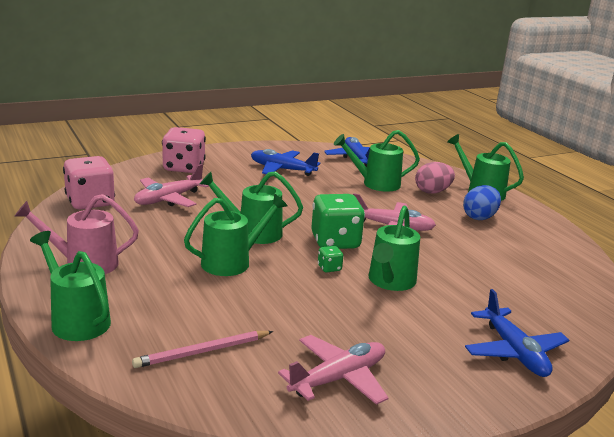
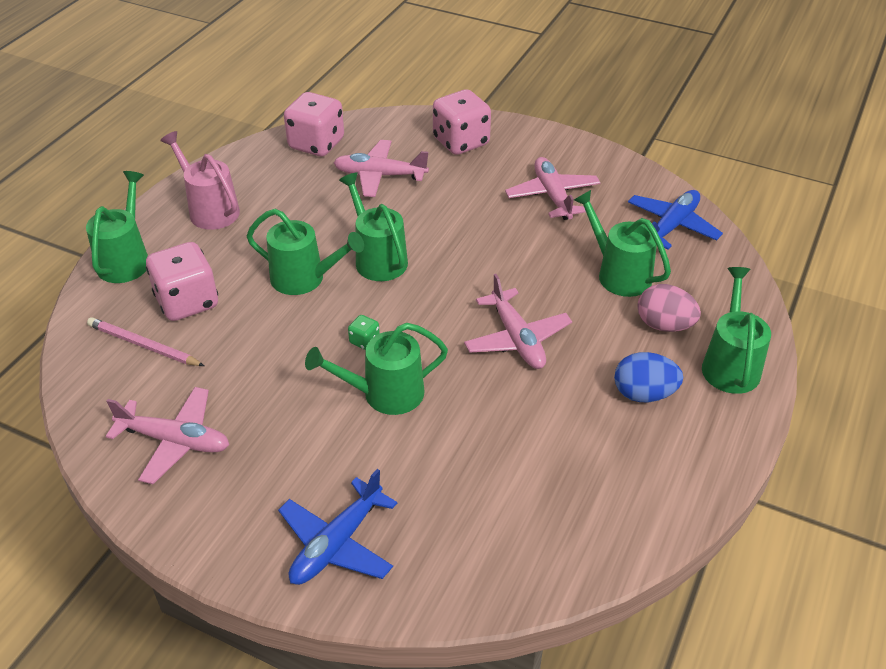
camera: 55 degrees right, 20 degrees up
(181, 313) = (187, 302): none -> pink dice
(282, 169) = (552, 196): blue plane -> pink plane
(335, 242) = (426, 317): green dice -> none

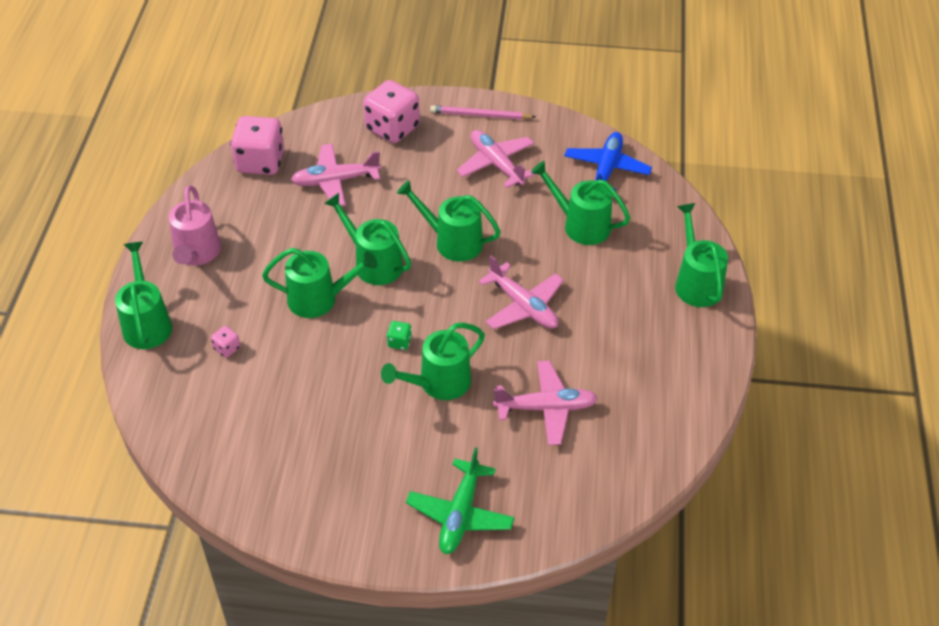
camera: 20 degrees left, 5 degrees up
(143, 345) = (211, 398): pink pencil -> pink pencil (480, 115)
(175, 441) = (286, 472): pink plane -> pink plane (546, 408)
(187, 302) = (227, 348): pink dice -> pink dice, size x0.43
(210, 209) = (196, 254): pink watering can -> pink watering can turned 120 degrees counterclockwise
(337, 543) = (460, 514): blue plane -> green plane
(470, 257) = (452, 241): none -> green watering can
(644, 394) = (640, 326): blue egg -> none
(664, 325) = (634, 262): pink egg -> none

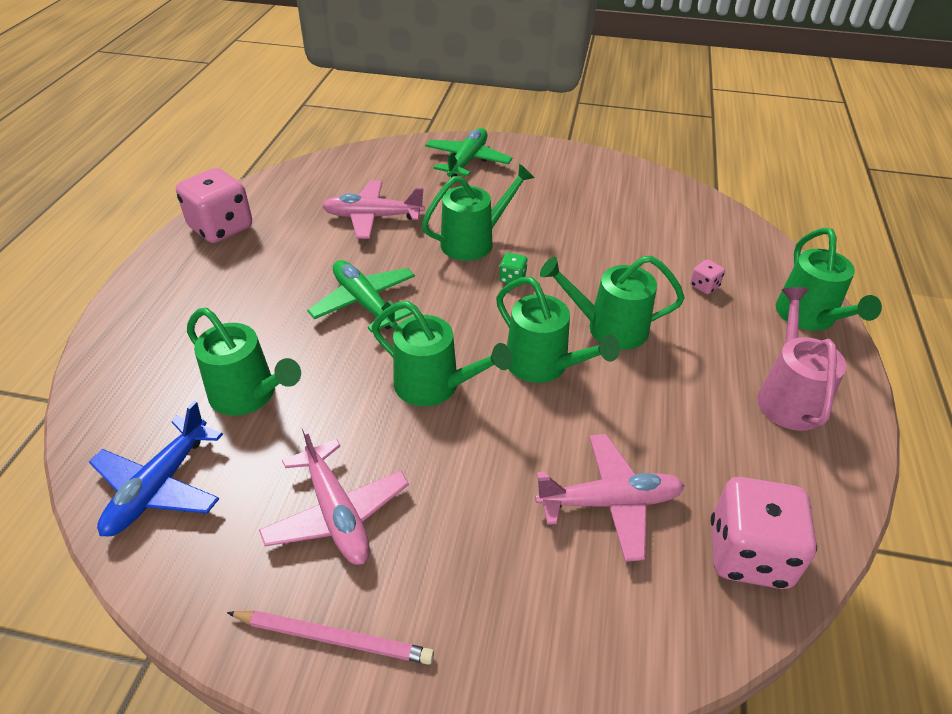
camera: 175 degrees left, 5 degrees down
(392, 128) = (512, 617): pink dice -> pink dice (221, 228)
(523, 306) = (364, 303): pink plane -> green plane
(696, 282) = (146, 312): green watering can -> none

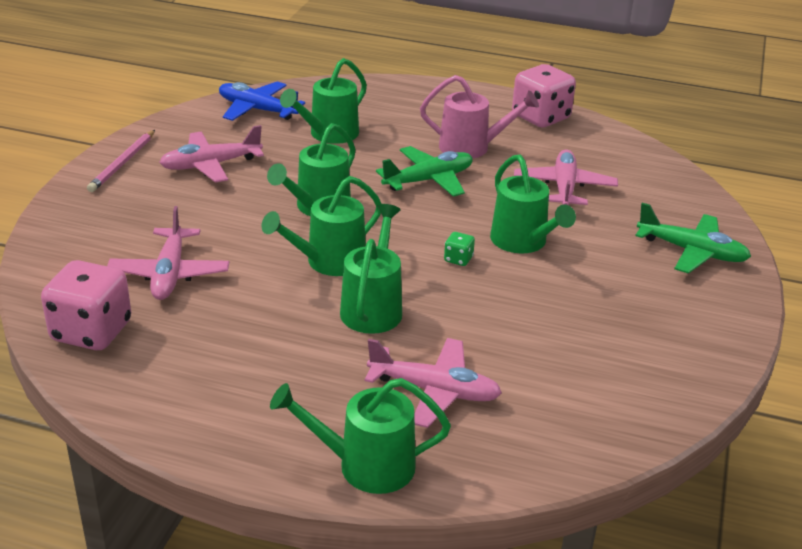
camera: 95 degrees right, 10 degrees down
(704, 286) = (434, 391): pink dice -> pink plane
(788, 396) = (246, 406): pink watering can -> pink watering can (472, 147)

